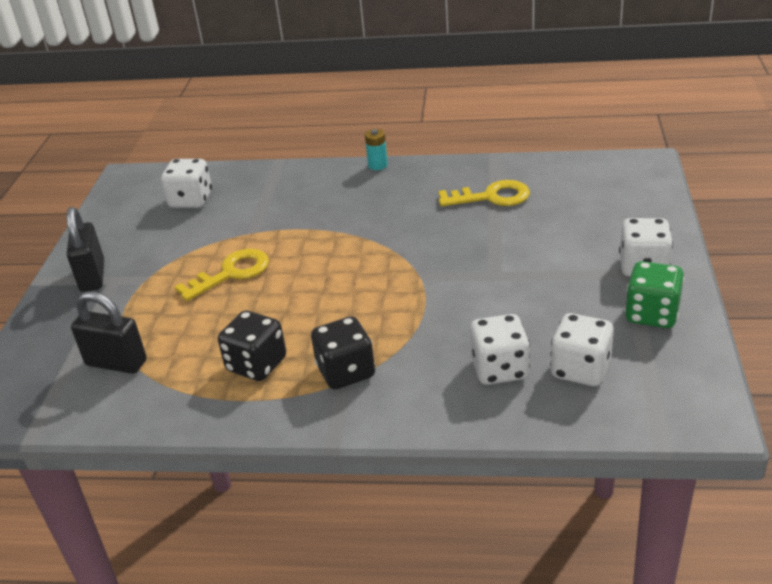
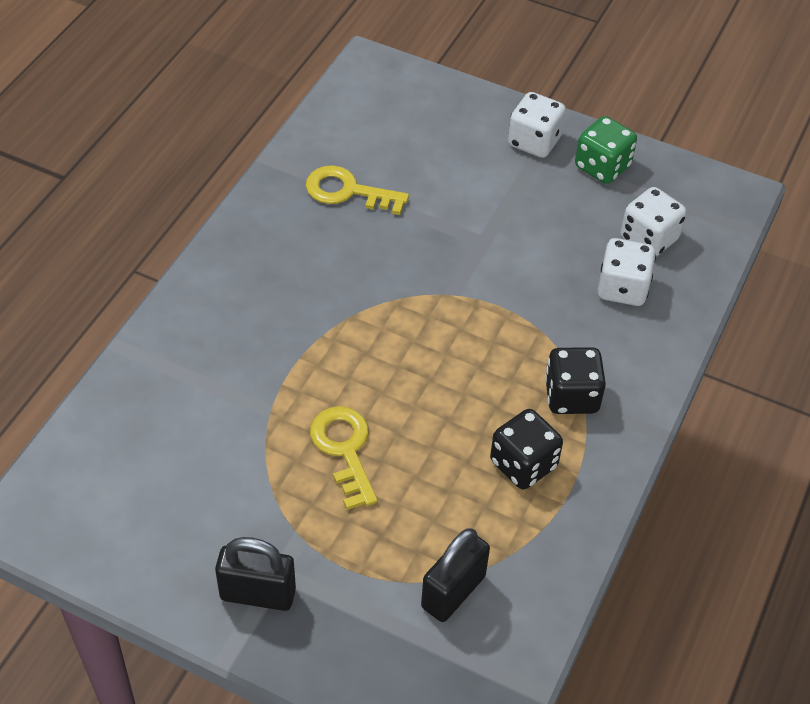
camera: 75 degrees left, 15 degrees up
(191, 200) = (146, 456): white dice -> none
(378, 165) = (208, 257): turquoise battery -> none
(491, 197) = (348, 191): yellow key -> yellow key turned 90 degrees counterclockwise

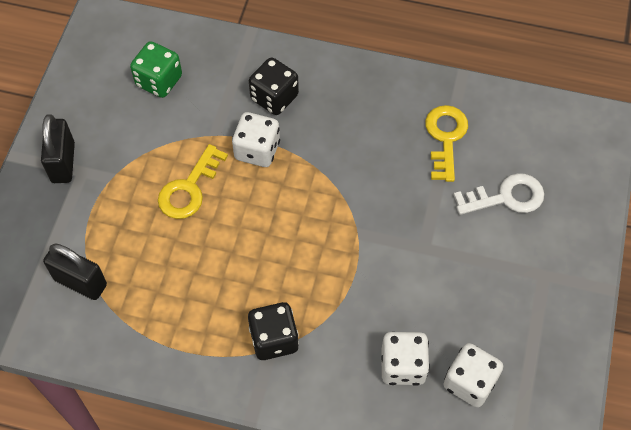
camera: 80 degrees right, 10 degrees up
(344, 450) = (189, 189): yellow key -> yellow key turned 150 degrees clockwise
(439, 160) = (506, 197): none -> white key
(523, 464) = (200, 312): black dice -> black dice (274, 97)
(534, 142) = (558, 269): white dice -> white dice (257, 150)
(602, 167) = (547, 331): green dice -> green dice (159, 81)

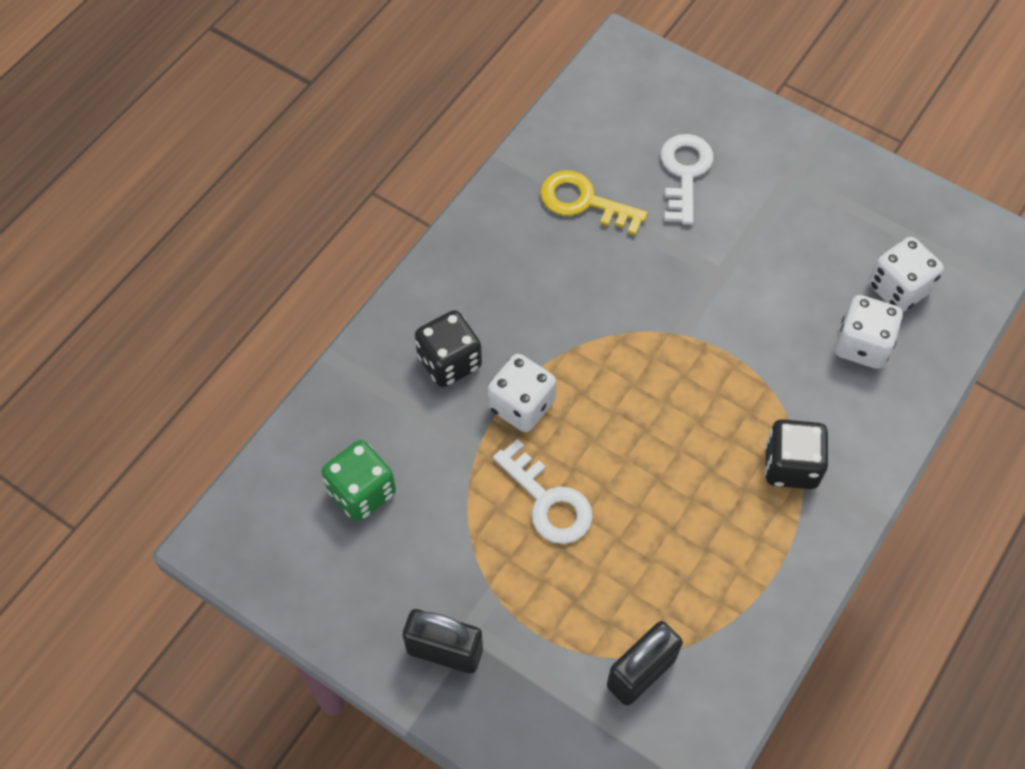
camera: 70 degrees left, 0 degrees up
(189, 189) = (548, 501): yellow key -> white key

